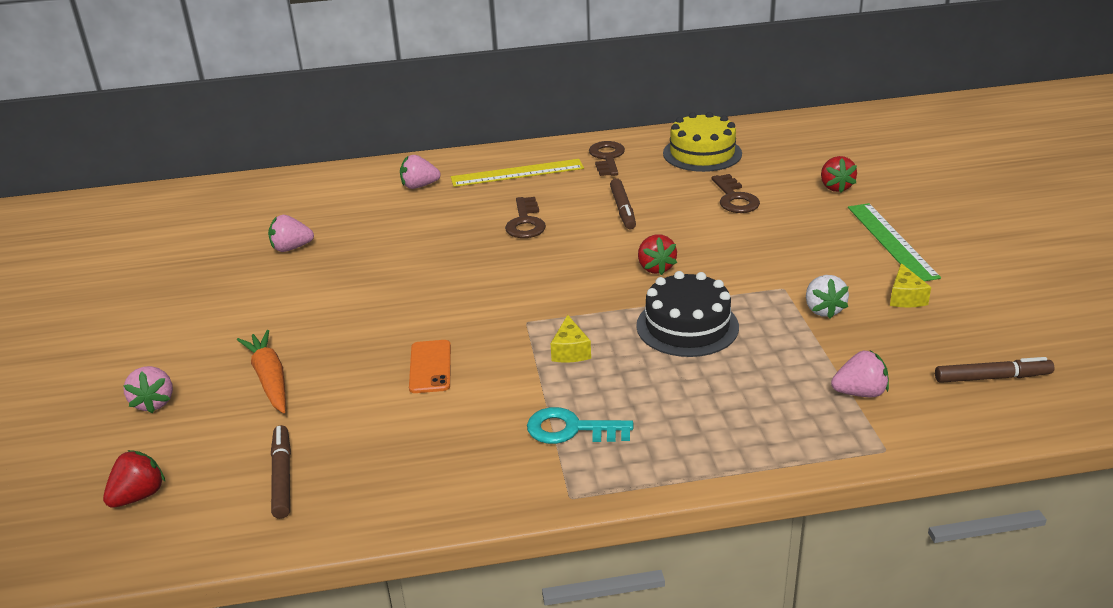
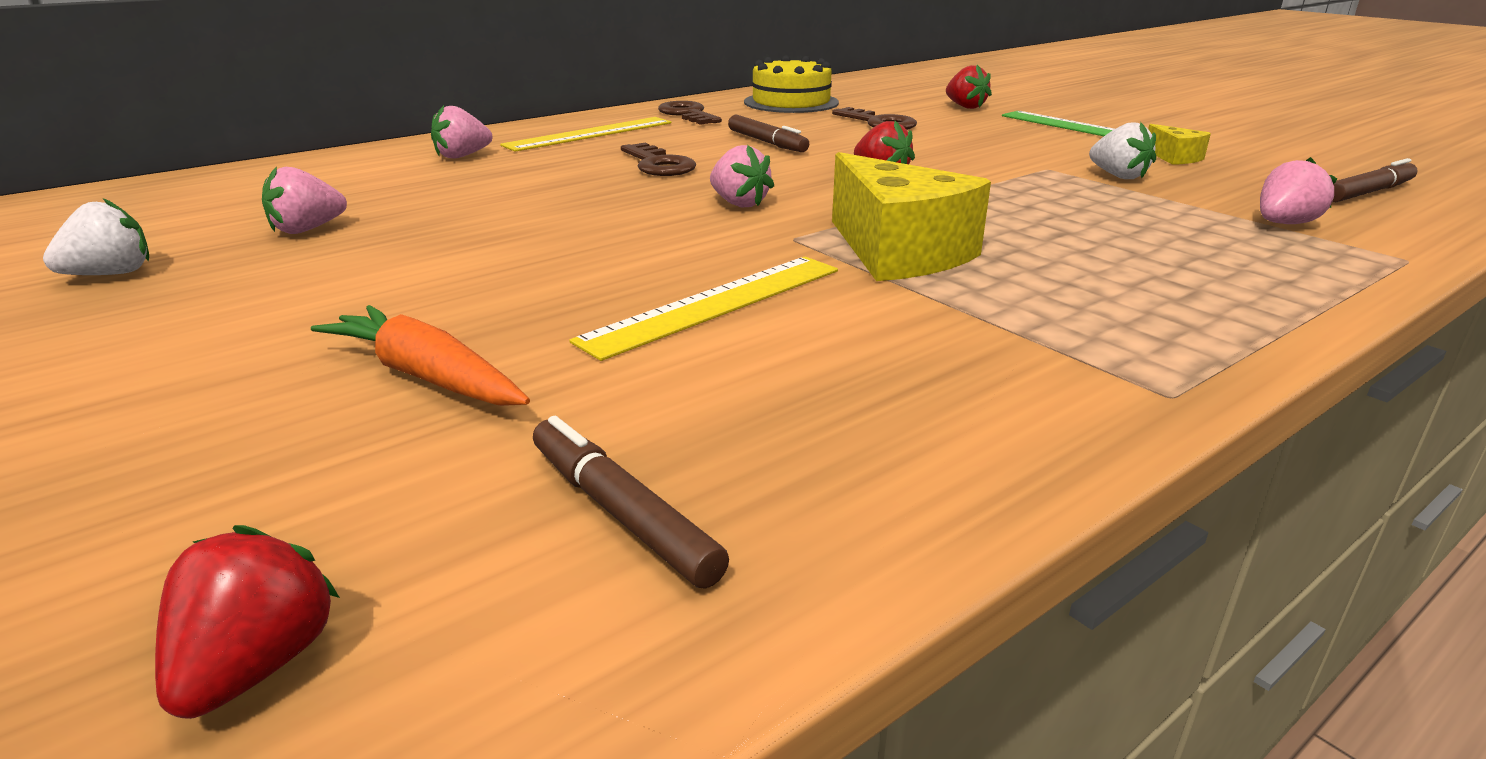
camera: 30 degrees left, 5 degrees down
(154, 402) = (166, 470): pink strawberry -> pink strawberry (739, 204)
(191, 266) = (111, 274): none -> white strawberry
(430, 367) = (715, 304): orange phone -> yellow ruler
(570, 351) = (898, 252): yellow cheese -> yellow cheese, size x2.14
(571, 429) = (1034, 322): turquoise key -> none
(687, 326) = (1002, 209): black cake -> none

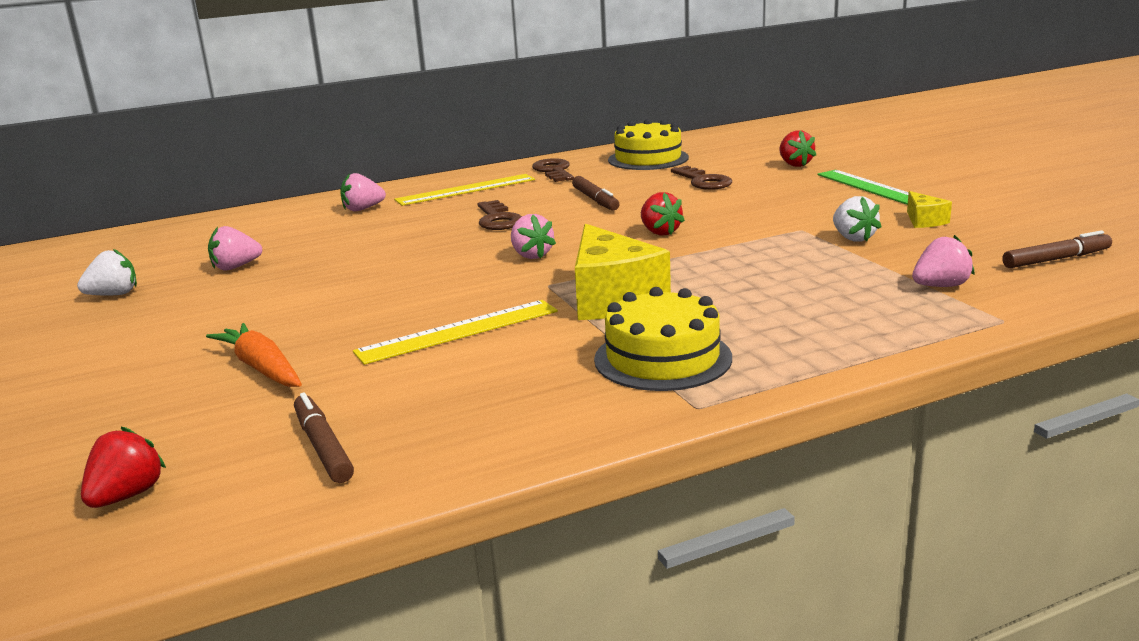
camera: 15 degrees right, 5 degrees down
(1047, 327) = (662, 358): none -> yellow cake

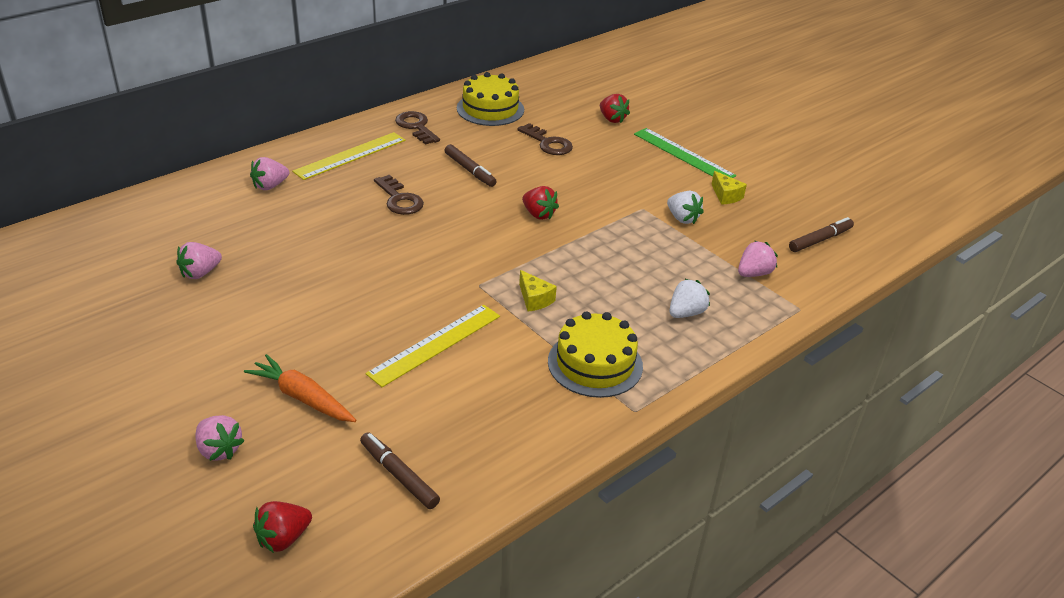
camera: 20 degrees left, 15 degrees up
(114, 295) = (109, 316): white strawberry -> white strawberry (686, 313)
(127, 496) = (283, 538): red strawberry -> red strawberry turned 135 degrees counterclockwise
(531, 255) = (449, 248): pink strawberry -> pink strawberry (219, 450)
(612, 299) = (534, 299): yellow cheese -> yellow cheese, size x0.47

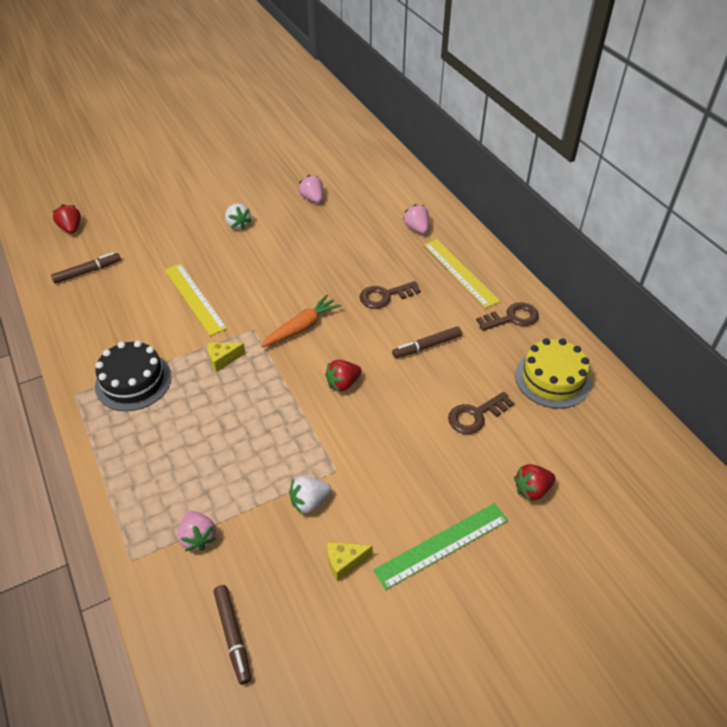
camera: 105 degrees right, 10 degrees up
(219, 450) = (147, 208): pink strawberry -> none
(302, 397) = (172, 238): orange carrot -> orange carrot (301, 327)
(595, 363) = (133, 381): yellow cake -> black cake
(686, 313) = (164, 459): white strawberry -> white strawberry (238, 224)

